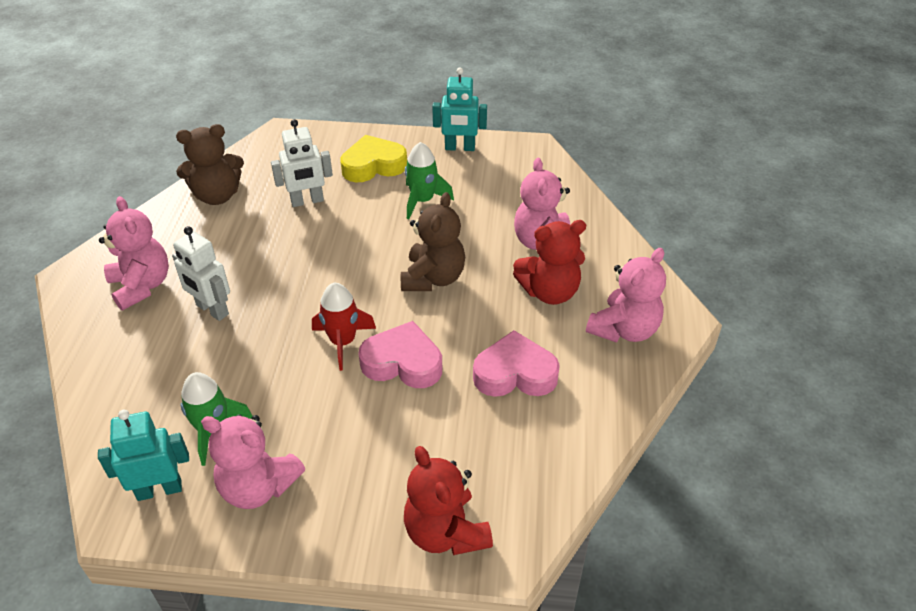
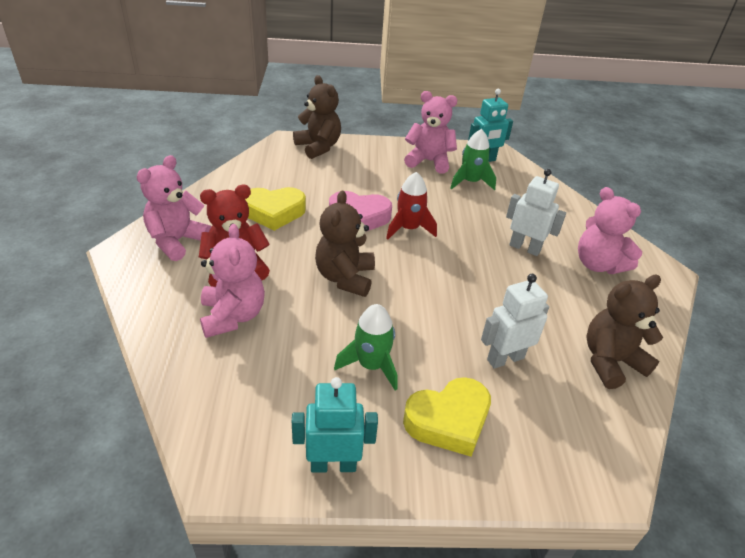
camera: 170 degrees right, 5 degrees down
(446, 532) = (318, 147): red teddy bear -> brown teddy bear
(515, 373) = (274, 212): pink heart -> yellow heart

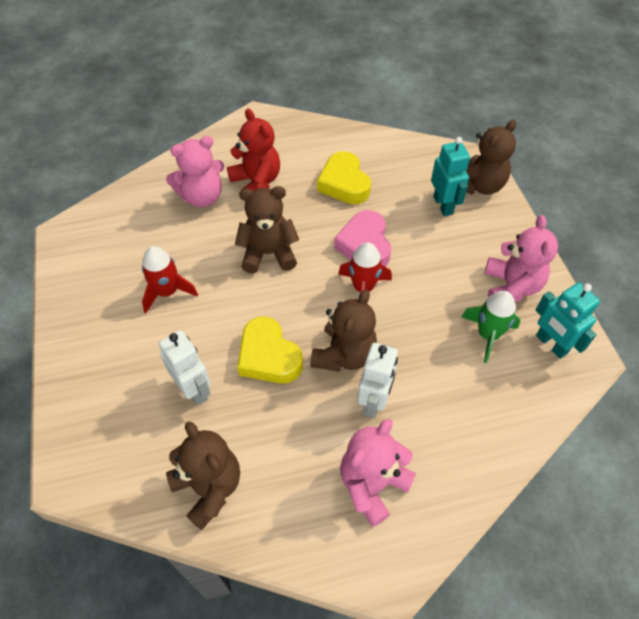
camera: 80 degrees right, 15 degrees up
(177, 241) = (278, 139): pink teddy bear -> none
(333, 464) = (73, 288): turquoise robot -> turquoise robot (443, 205)
(371, 365) = (167, 292): green rocket -> red rocket
(448, 420) = (118, 352): yellow heart -> yellow heart (268, 356)
(478, 254) = (344, 355): none -> brown teddy bear

